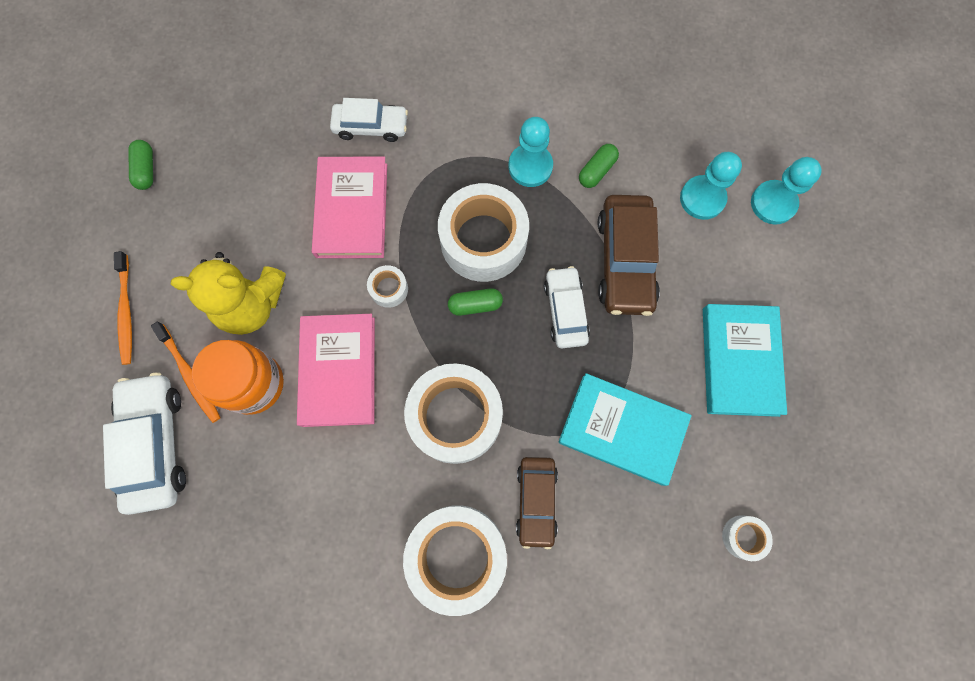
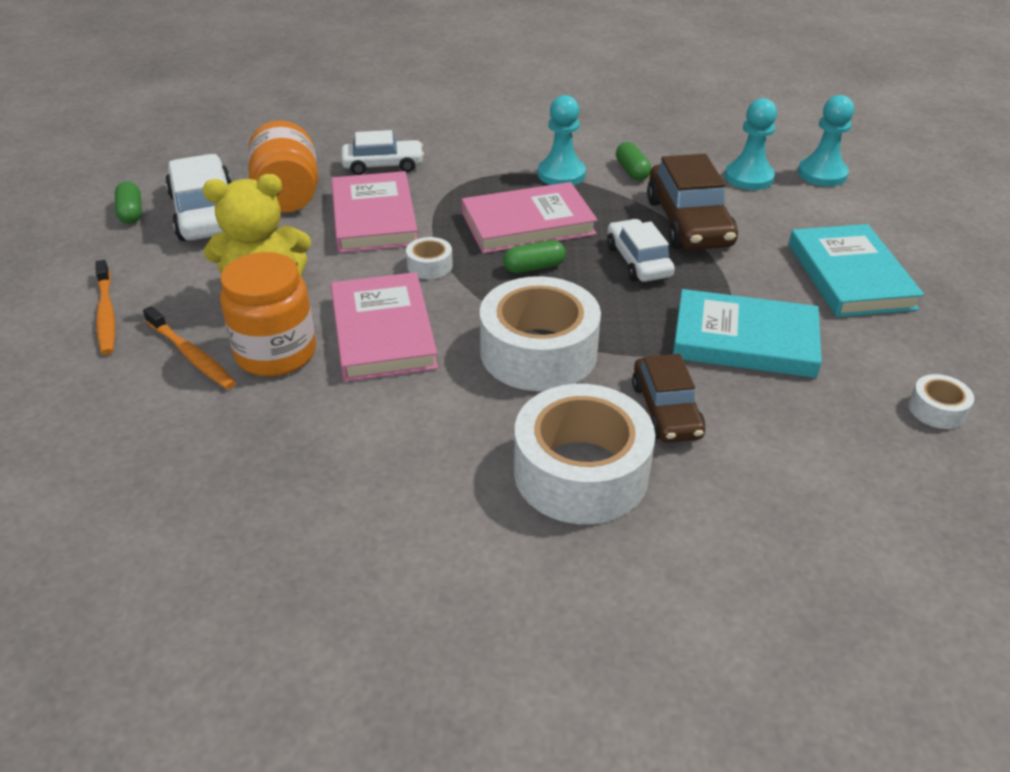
camera: 10 degrees left, 35 degrees down
(155, 444) = (146, 419): white car -> white car (206, 213)
(281, 164) = (288, 196): none -> orange jar
(483, 240) = (528, 224): white tape -> pink book
(596, 171) = (632, 171): green capsule -> green capsule turned 45 degrees counterclockwise

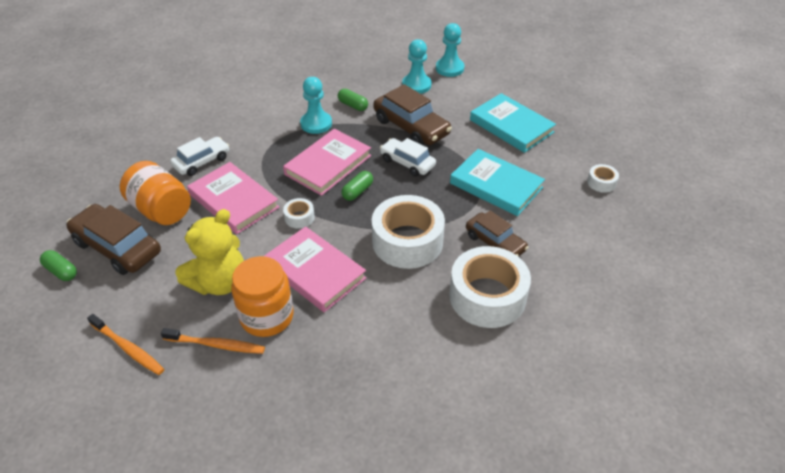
camera: 35 degrees left, 5 degrees up
(206, 213) = (117, 247): white car -> brown car
(744, 340) = (496, 185): turquoise book -> turquoise book turned 60 degrees clockwise

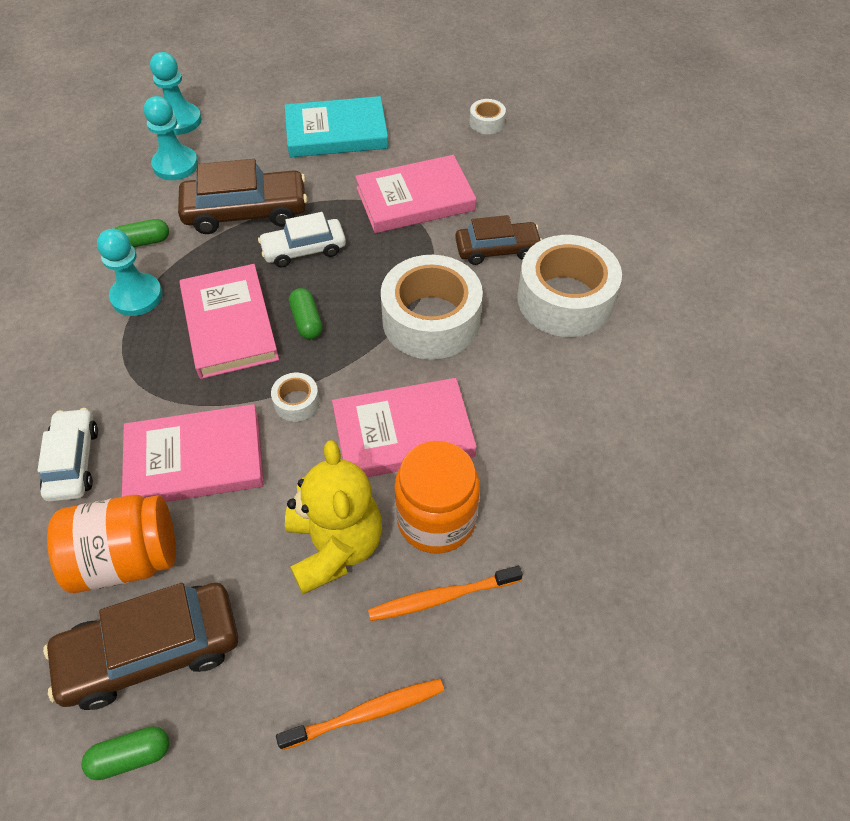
camera: 55 degrees left, 10 degrees up
(217, 345) = (441, 597): orange toothbrush -> orange toothbrush turned 150 degrees counterclockwise
(496, 185) = (415, 199): turquoise book -> pink book

